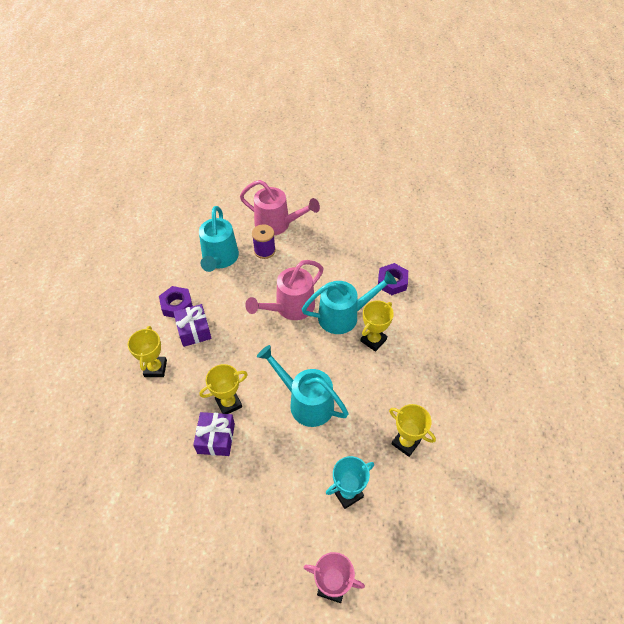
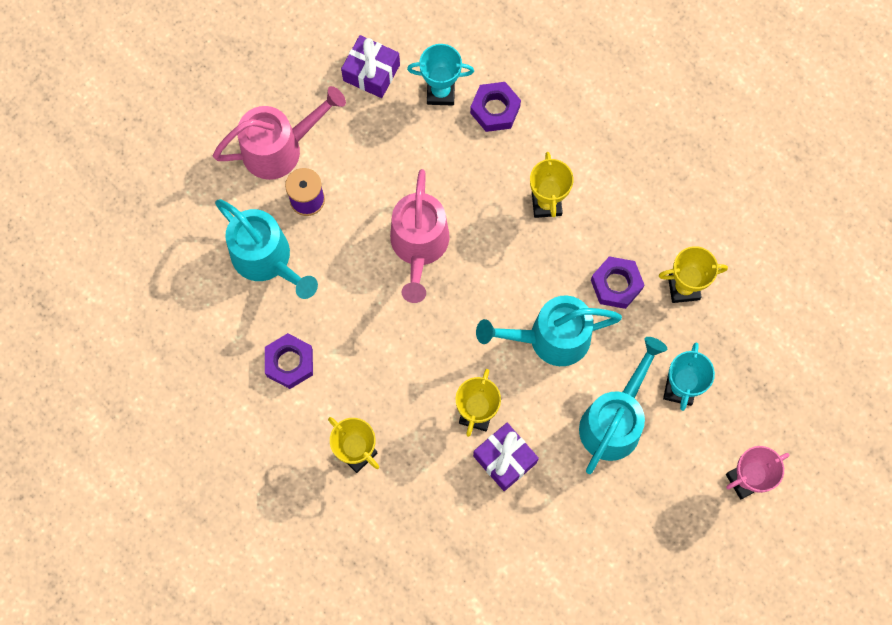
camera: 45 degrees left, 20 degrees up
(194, 330) = (346, 373): purple gift -> purple gift (371, 73)
(344, 316) = (487, 202): turquoise watering can -> turquoise watering can (614, 420)
(369, 407) = (616, 284): none -> purple nut
(373, 256) = (440, 92): none -> turquoise trophy

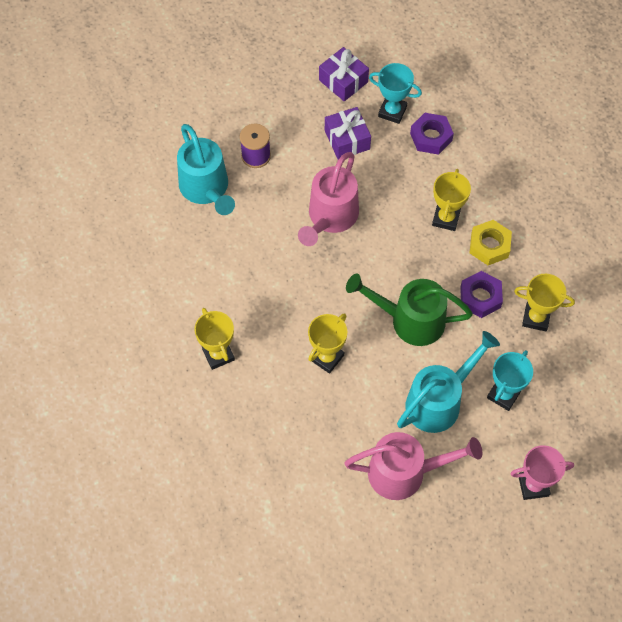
camera: 20 degrees right, 10 degrees down
(281, 148) = (251, 113): pink watering can -> pink watering can (406, 472)
(289, 363) = (192, 270): purple nut -> none
(504, 459) = (336, 400): purple gift -> purple gift (347, 140)
(549, 338) = (409, 320): turquoise watering can -> green watering can
(605, 220) = (489, 245): none -> yellow nut

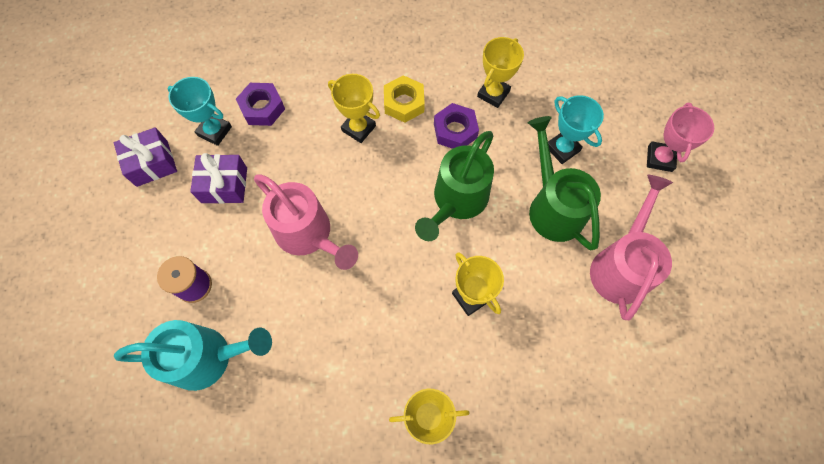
camera: 70 degrees left, 5 degrees up
(392, 111) = (214, 131): turquoise trophy -> turquoise trophy turned 75 degrees clockwise
(439, 400) = (552, 206): turquoise watering can -> green watering can

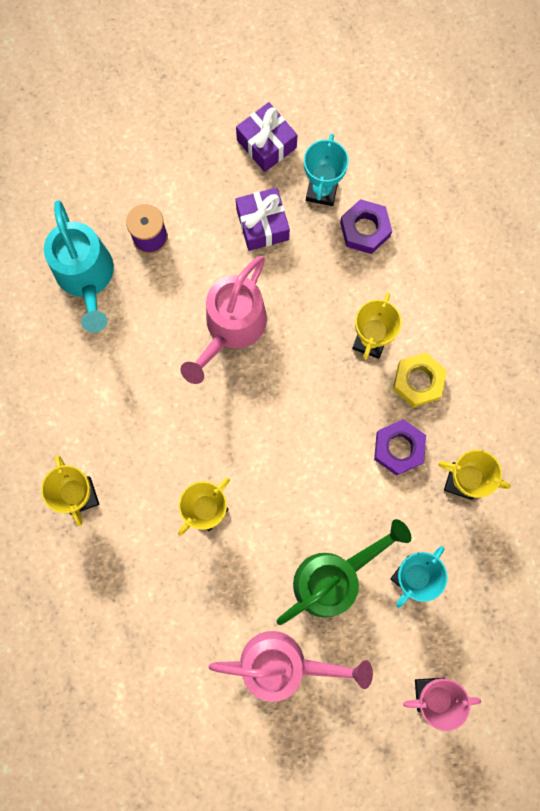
camera: 75 degrees right, 10 degrees up
(456, 201) = (310, 471): green watering can -> none

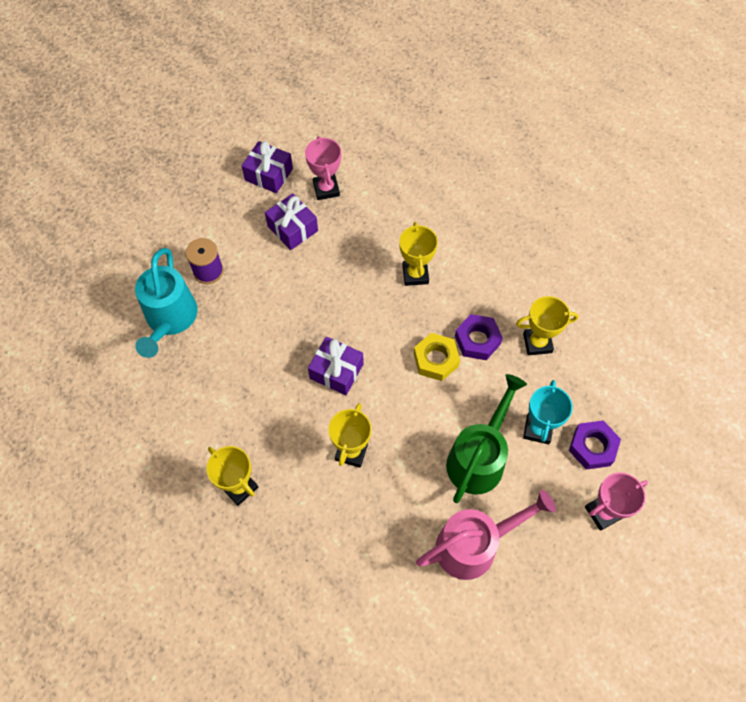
camera: 25 degrees left, 15 degrees down
(87, 278) = (170, 320): turquoise watering can -> turquoise watering can turned 45 degrees clockwise
(231, 328) = (303, 309): pink watering can -> none
(233, 415) = (336, 371): none -> purple gift
(322, 191) = (326, 189): turquoise trophy -> pink trophy
(365, 229) = (371, 202): purple nut -> purple nut (592, 447)
(418, 381) = (466, 287): yellow nut -> yellow nut (436, 360)

